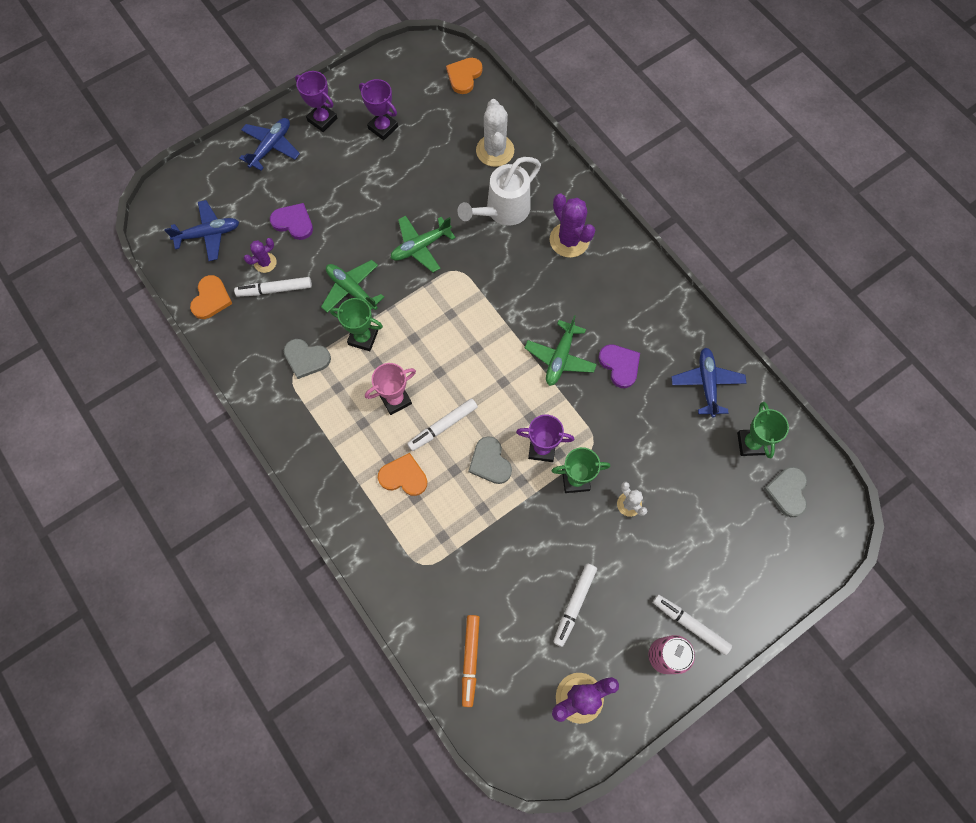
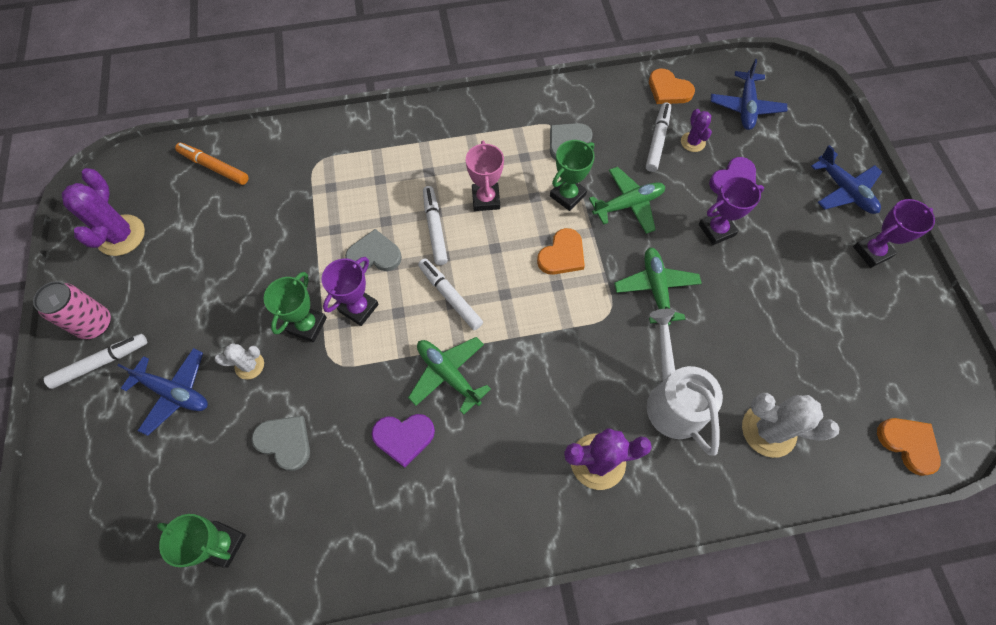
camera: 115 degrees right, 5 degrees down
(383, 128) = (842, 312): purple trophy -> purple trophy (716, 230)
(404, 476) = (405, 178): orange heart -> orange heart (562, 255)
(574, 605) = (196, 267): white marker -> white marker (450, 296)
(707, 384) = (323, 532): blue plane -> blue plane (174, 392)
(787, 492) = (143, 554): grey heart -> grey heart (285, 442)

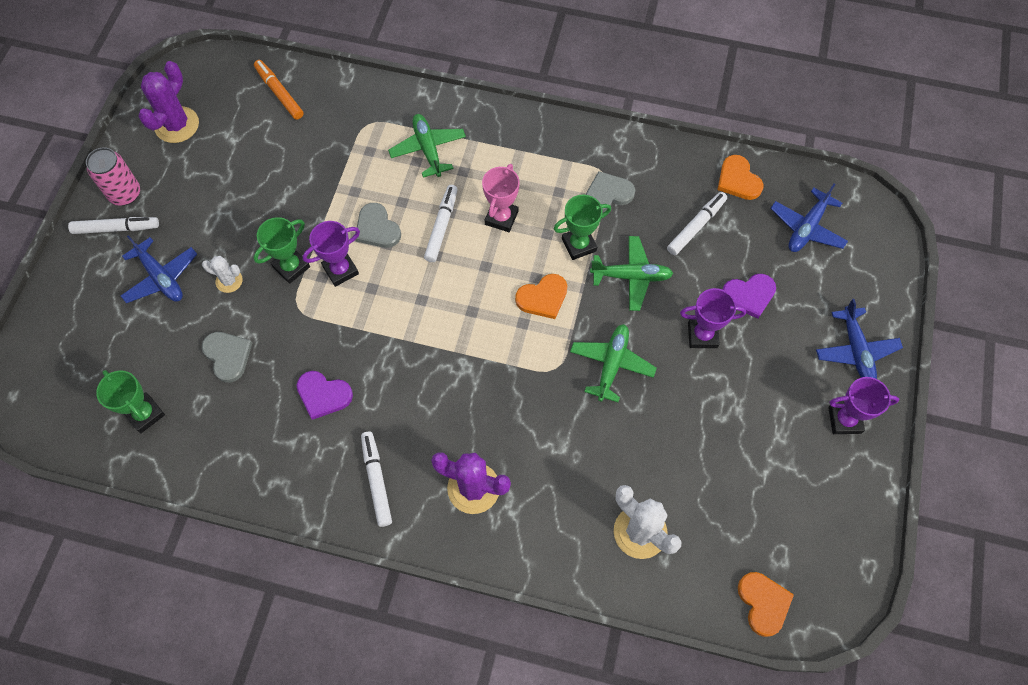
camera: 25 degrees right, 0 degrees up
(374, 254) = (377, 228): grey heart -> grey heart turned 150 degrees counterclockwise
(448, 375) = (386, 360): green plane -> green plane (428, 149)
(450, 296) = (423, 293): white marker -> white marker (376, 480)
(671, 399) = (568, 466): white watering can -> none
(693, 142) = (730, 242): purple cactus -> none

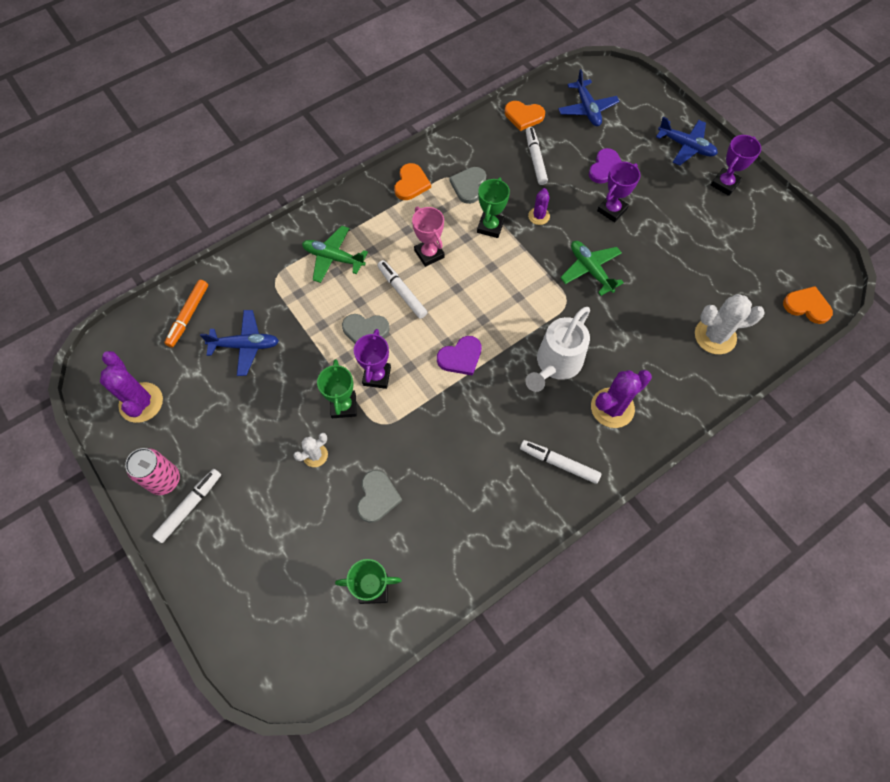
camera: 50 degrees left, 0 degrees up
(161, 277) = (266, 501): blue plane -> blue plane (245, 345)
(228, 356) = (377, 497): grey heart -> grey heart turned 90 degrees clockwise
(279, 93) = (188, 316): orange marker -> orange marker turned 75 degrees counterclockwise
(323, 395) = (465, 453): purple heart -> purple heart (460, 357)
(477, 406) = (555, 365): none -> white watering can
(543, 298) = (510, 273): orange heart -> orange heart (411, 184)
(631, 276) = (539, 216): green plane -> purple cactus

